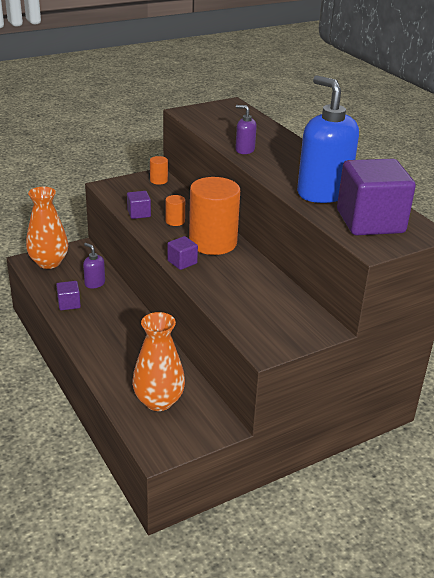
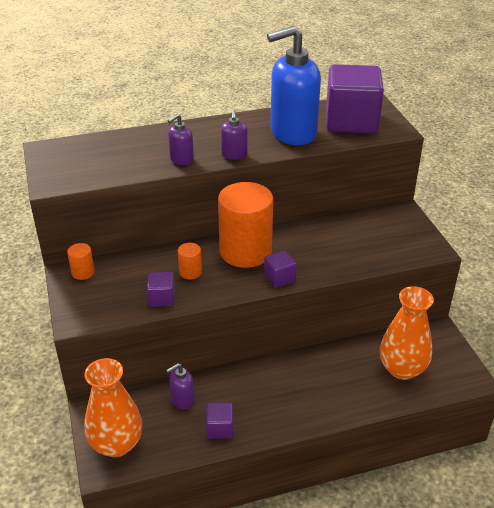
camera: 75 degrees left, 5 degrees up
(265, 170) = (234, 155): none -> purple soap dispenser

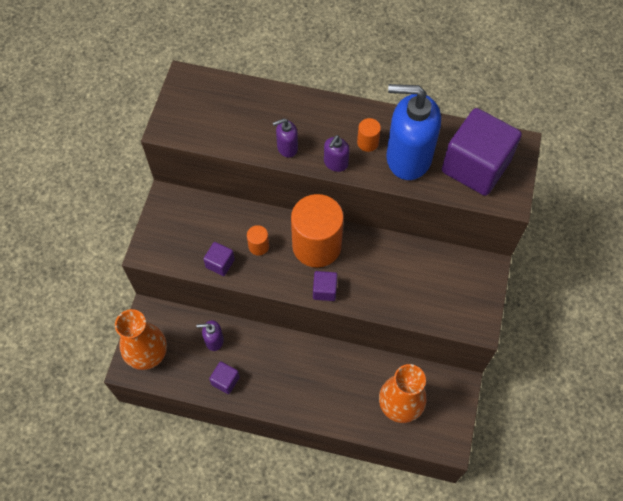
camera: 30 degrees right, 25 degrees up
(83, 272) = (177, 204): orange cylinder -> orange cylinder (367, 142)

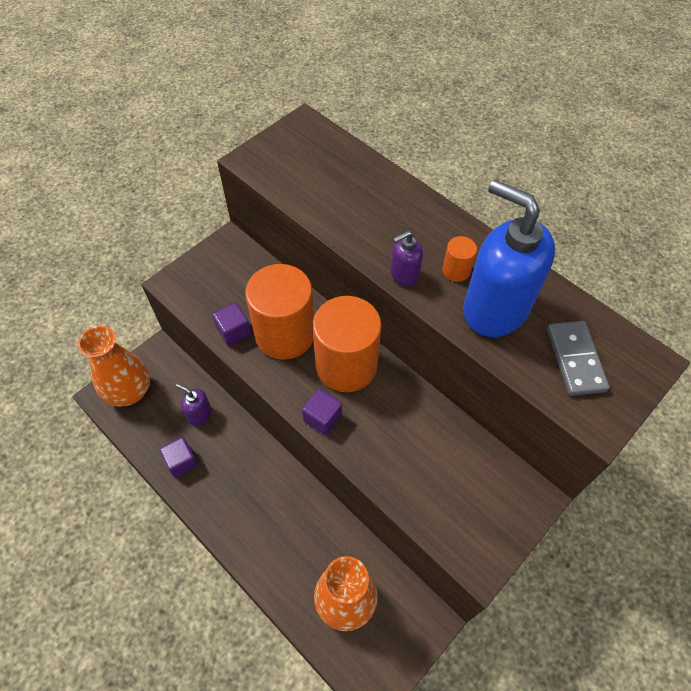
camera: 30 degrees right, 5 degrees down
(258, 246) = (285, 334): orange cylinder -> orange cylinder, size x2.37
(287, 148) = (360, 234): purple soap dispenser -> none
(475, 166) = (575, 359): purple cube -> grey domino

